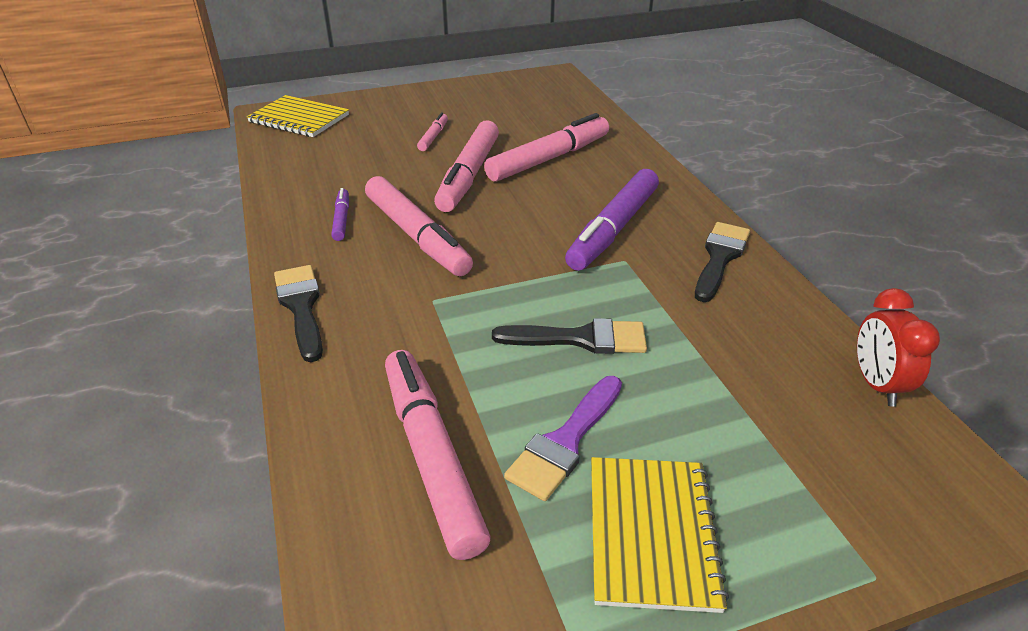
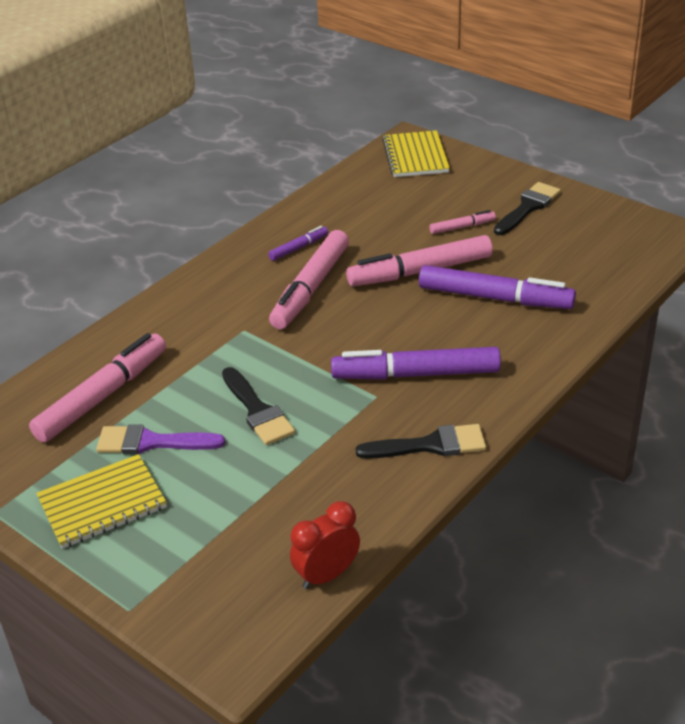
camera: 60 degrees right, 0 degrees up
(301, 307) = (190, 284): black brush -> black brush (528, 207)
(549, 159) = (495, 298): pink marker -> purple marker

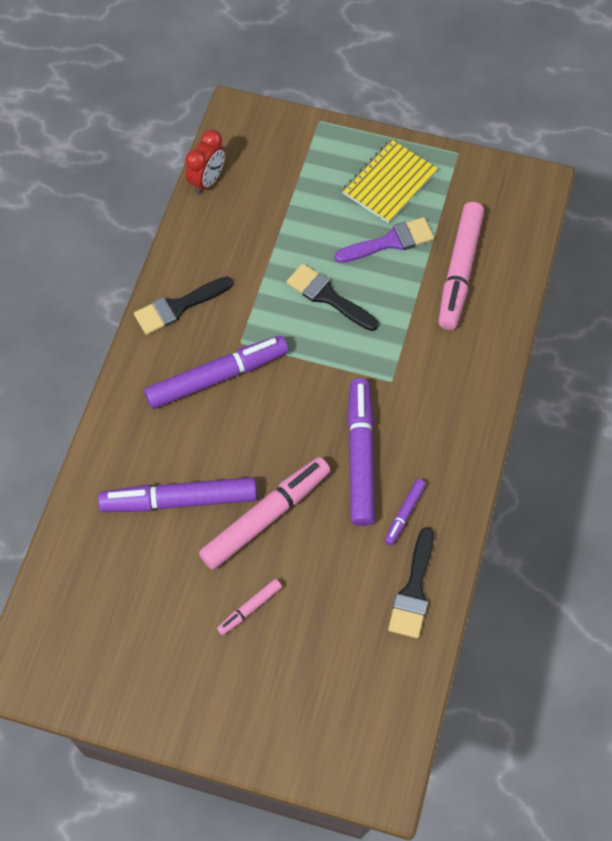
camera: 155 degrees right, 25 degrees up
(310, 288) = (361, 456): pink marker -> purple marker
(415, 156) = (358, 743): yellow notebook -> none
(528, 207) = (189, 672): black brush -> black brush (413, 590)

